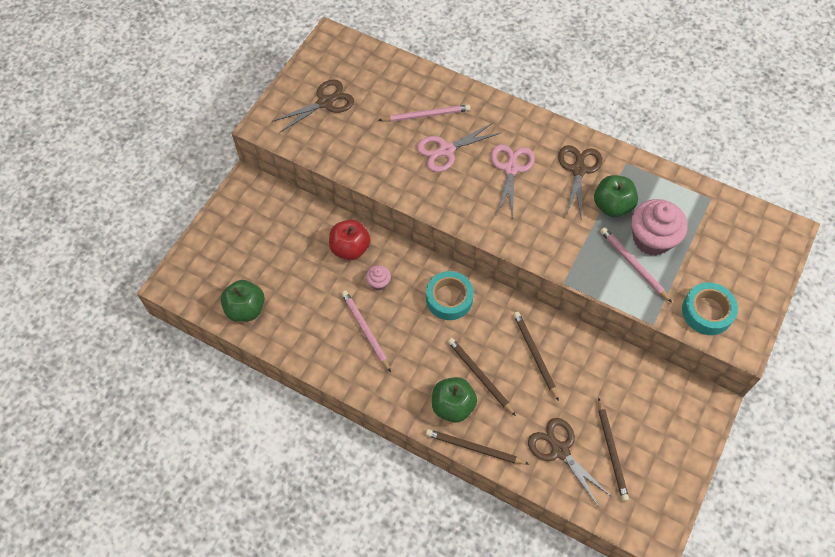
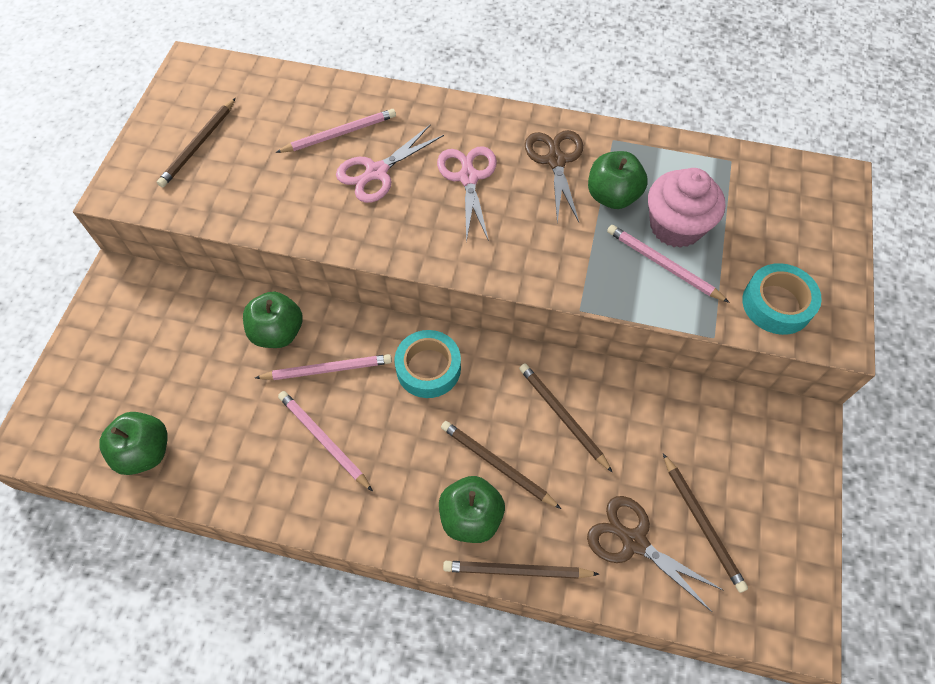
camera: 15 degrees left, 0 degrees up
(325, 102) = (198, 145): brown scissors -> brown pencil
(350, 248) = (278, 332): red apple -> green apple
(379, 282) = (327, 369): pink cupcake -> pink pencil

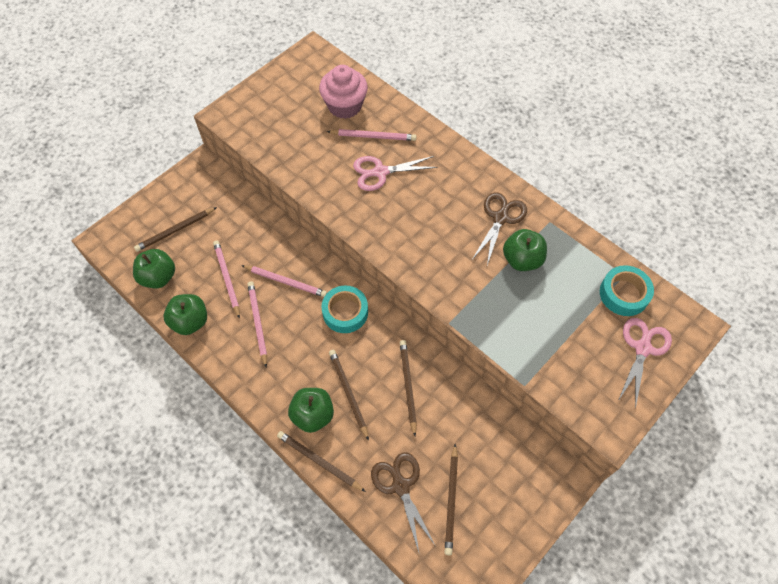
camera: 30 degrees right, 0 degrees up
(198, 145) = (286, 106): brown pencil -> brown pencil (175, 231)
(278, 332) = (271, 244): green apple -> green apple (190, 321)
(468, 178) = (435, 203): pink scissors -> pink scissors (642, 348)
(663, 265) = (524, 322): pink pencil -> pink pencil (227, 278)
(676, 226) = (551, 301): pink cupcake -> pink cupcake (344, 106)
(777, 304) = (583, 387): turquoise tape -> turquoise tape (624, 294)

